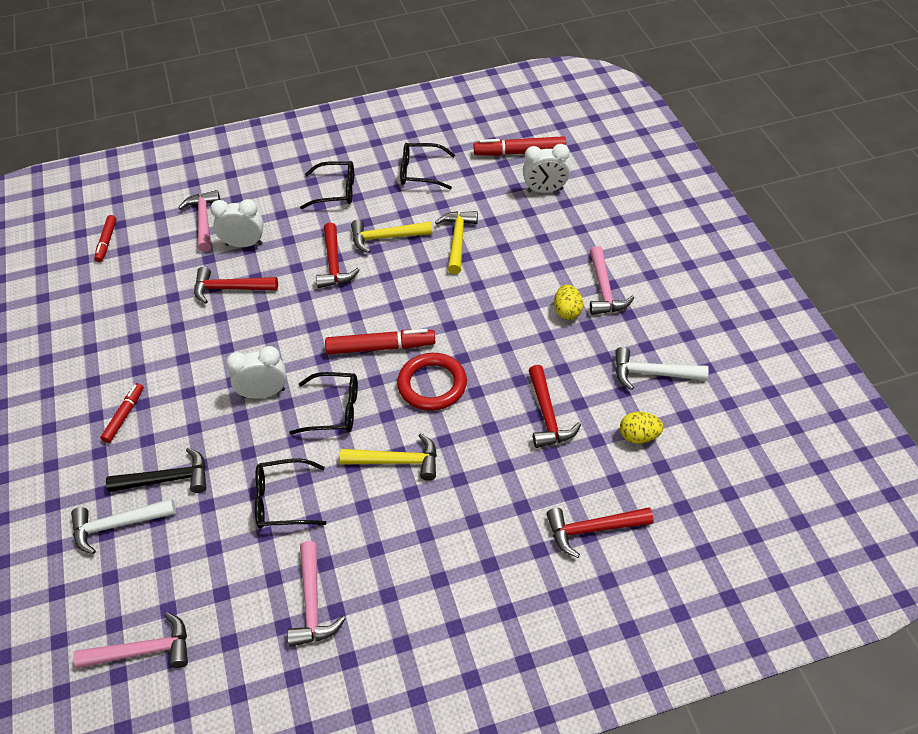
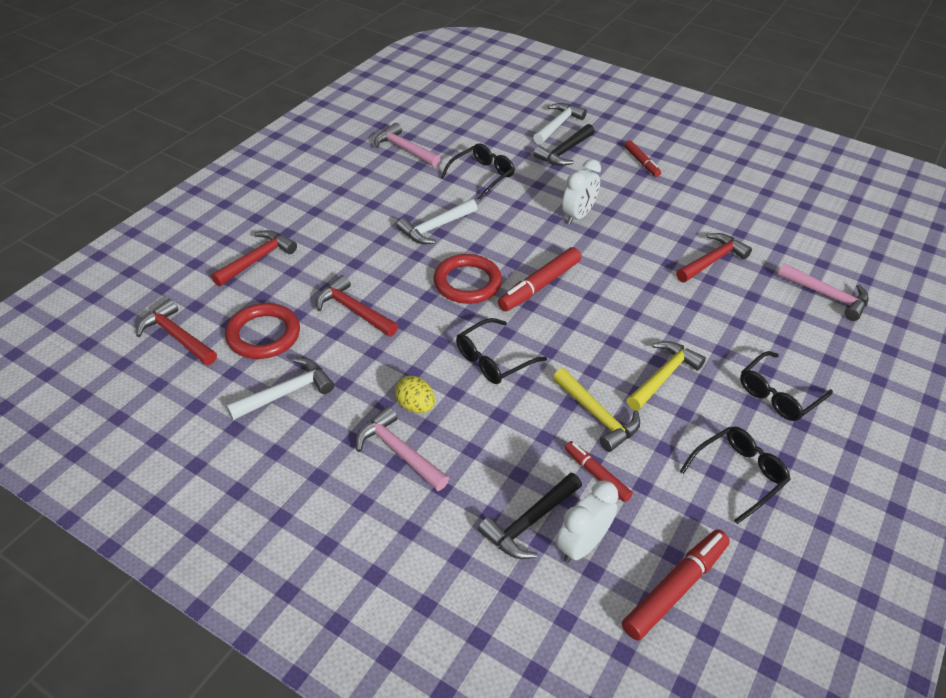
camera: 135 degrees right, 5 degrees down
(107, 242) = (856, 238): red marker -> red marker (596, 475)
(143, 651) = (468, 99): pink hammer -> none
(244, 244) = (763, 297): white clock -> none
(334, 264) = (669, 325): red hammer -> red hammer (177, 336)
(334, 410) = (516, 232): black glasses -> black glasses (493, 360)
(397, 461) = (435, 227): yellow hammer -> white hammer
(561, 214) = (529, 522): none -> black hammer
(639, 436) = (263, 335): yellow egg -> red ring

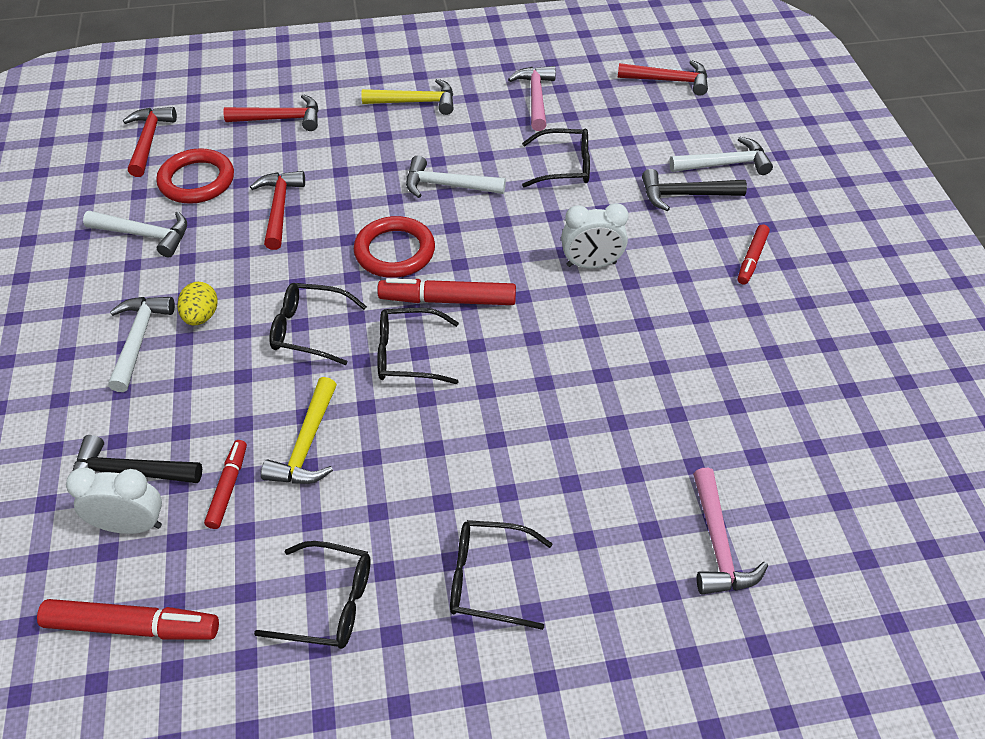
camera: 50 degrees right, 5 degrees up
(399, 452) = (139, 340): pink hammer -> white hammer
(567, 328) = (407, 354): none -> black glasses
(663, 376) = (415, 465): yellow hammer -> yellow hammer (415, 102)
(712, 261) = (652, 407): red hammer -> red hammer (668, 81)

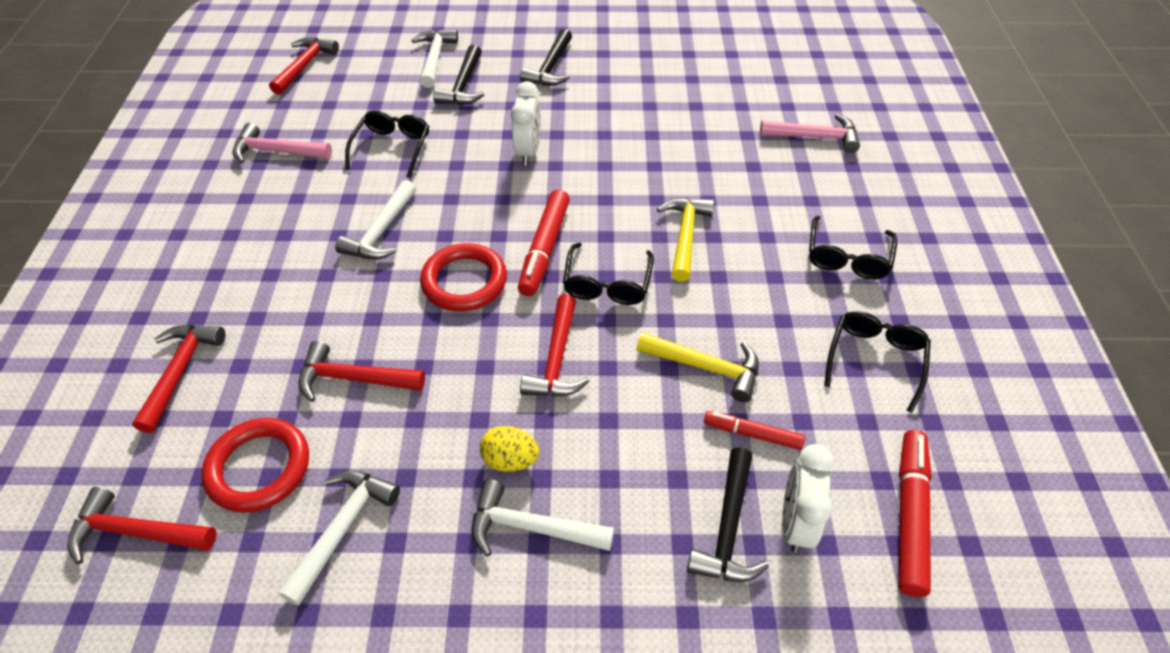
camera: 80 degrees left, 0 degrees up
(309, 330) = (556, 359): black glasses -> red hammer
(415, 102) = (226, 243): yellow hammer -> yellow hammer (685, 236)
(752, 259) = (550, 67): red marker -> black hammer

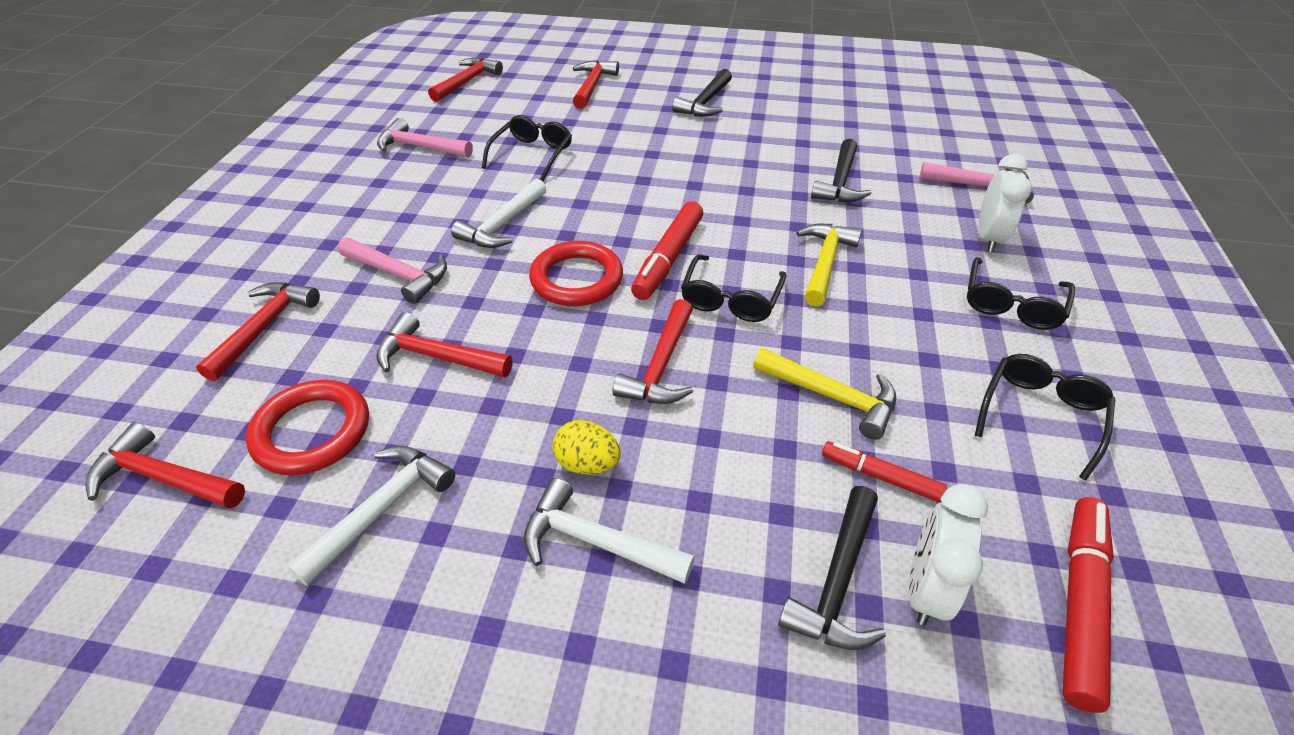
camera: 10 degrees right, 5 degrees down
(294, 299) = (398, 274): none -> pink hammer
(435, 58) = (592, 86): white hammer -> red hammer
(463, 85) = (615, 110): black hammer -> black hammer (840, 182)
(528, 152) = (668, 170): white clock -> white clock (988, 238)

